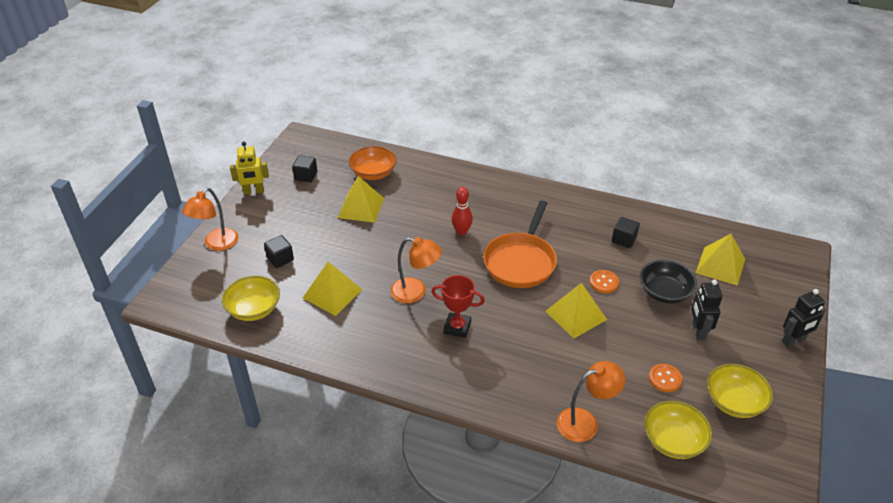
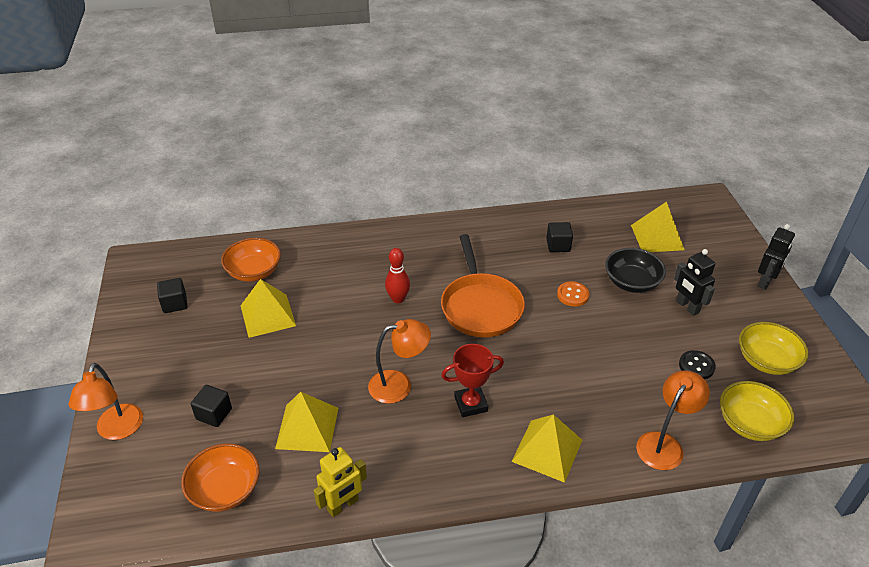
camera: 30 degrees left, 0 degrees up
(253, 191) = (121, 346): yellow robot -> yellow robot (343, 505)
(254, 309) = (225, 490): yellow bowl -> orange bowl
(576, 315) = (573, 339): yellow pyramid -> yellow pyramid (547, 450)
(665, 379) = (696, 366): orange button -> black button

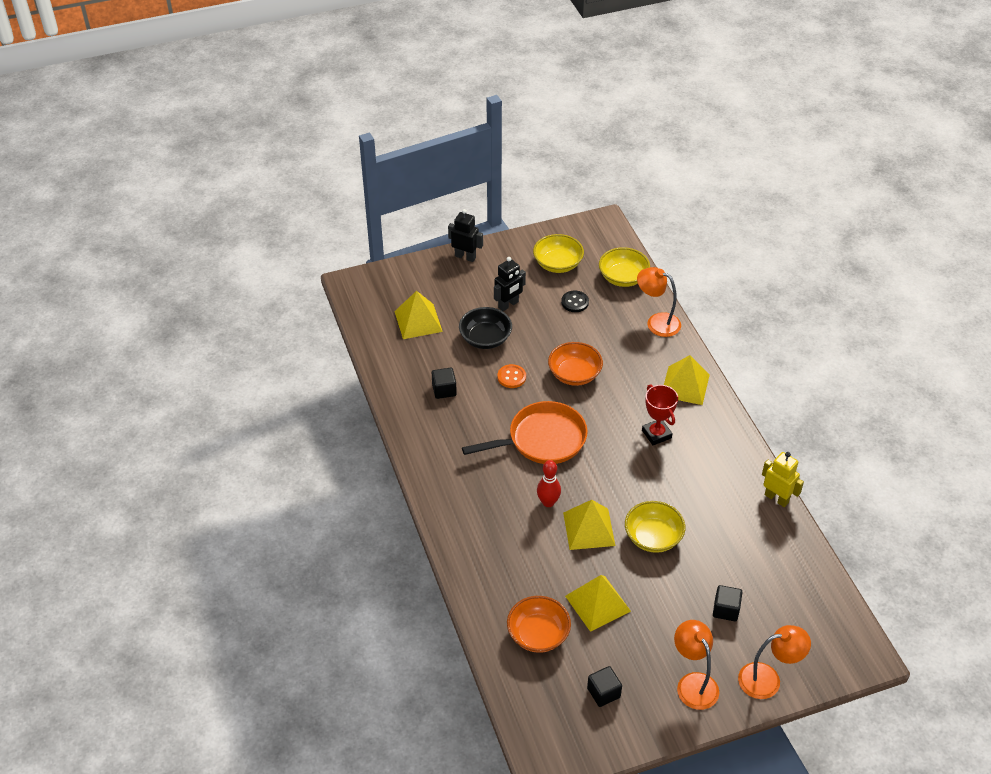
camera: 100 degrees left, 5 degrees up
(225, 490) = (793, 577): orange bowl -> orange bowl (574, 374)
(307, 427) = (716, 538): yellow pyramid -> yellow pyramid (589, 529)
(328, 372) = (653, 537): none -> yellow bowl
(399, 385) = (652, 484): orange lamp -> orange lamp (693, 683)

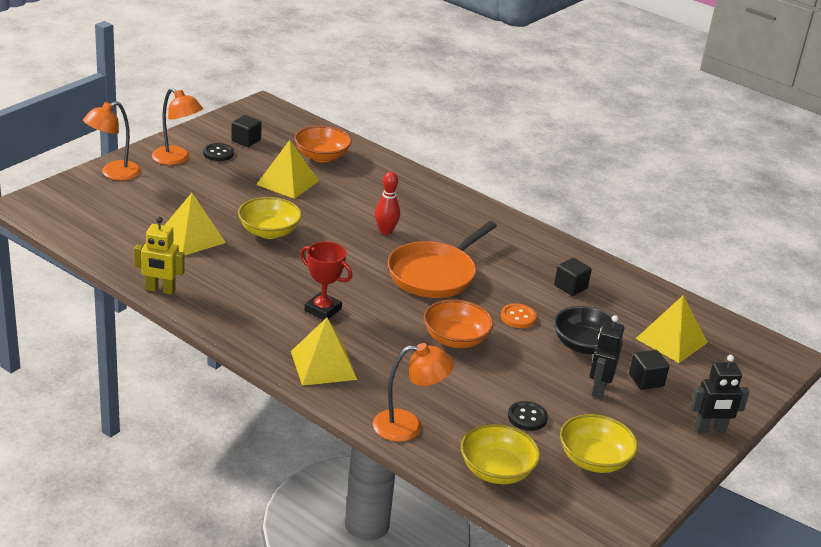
camera: 145 degrees right, 15 degrees down
(589, 529) = (333, 223): yellow pyramid -> yellow pyramid (192, 237)
(645, 678) = (218, 153): none -> black button
(725, 610) = (172, 203): black cube -> black cube (646, 380)

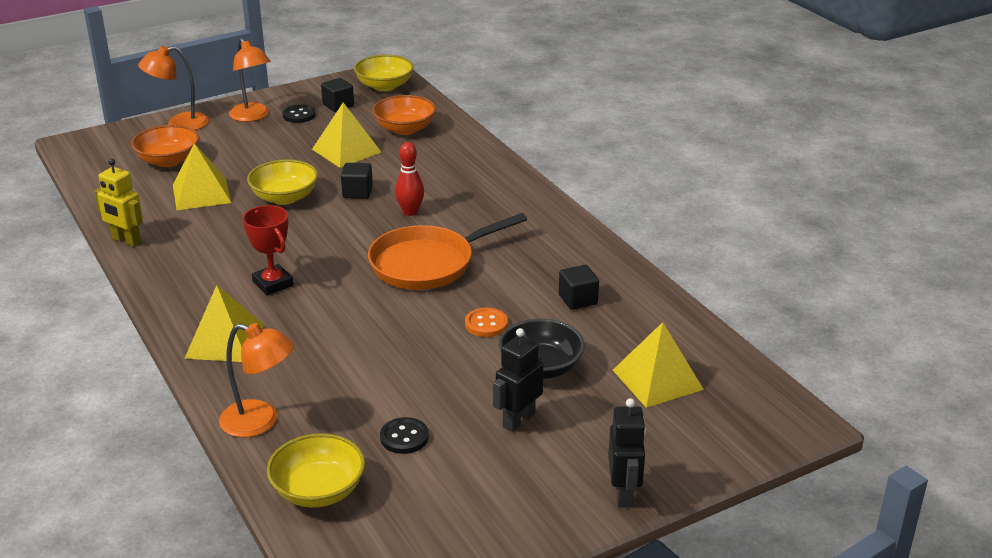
camera: 25 degrees right, 0 degrees up
(455, 339) = (393, 337): orange bowl -> orange bowl (168, 160)
(594, 460) = (445, 501): yellow bowl -> yellow bowl (384, 86)
(646, 380) = (586, 421): black cube -> black cube (357, 192)
(710, 429) = (624, 494): black robot -> black robot turned 105 degrees counterclockwise

